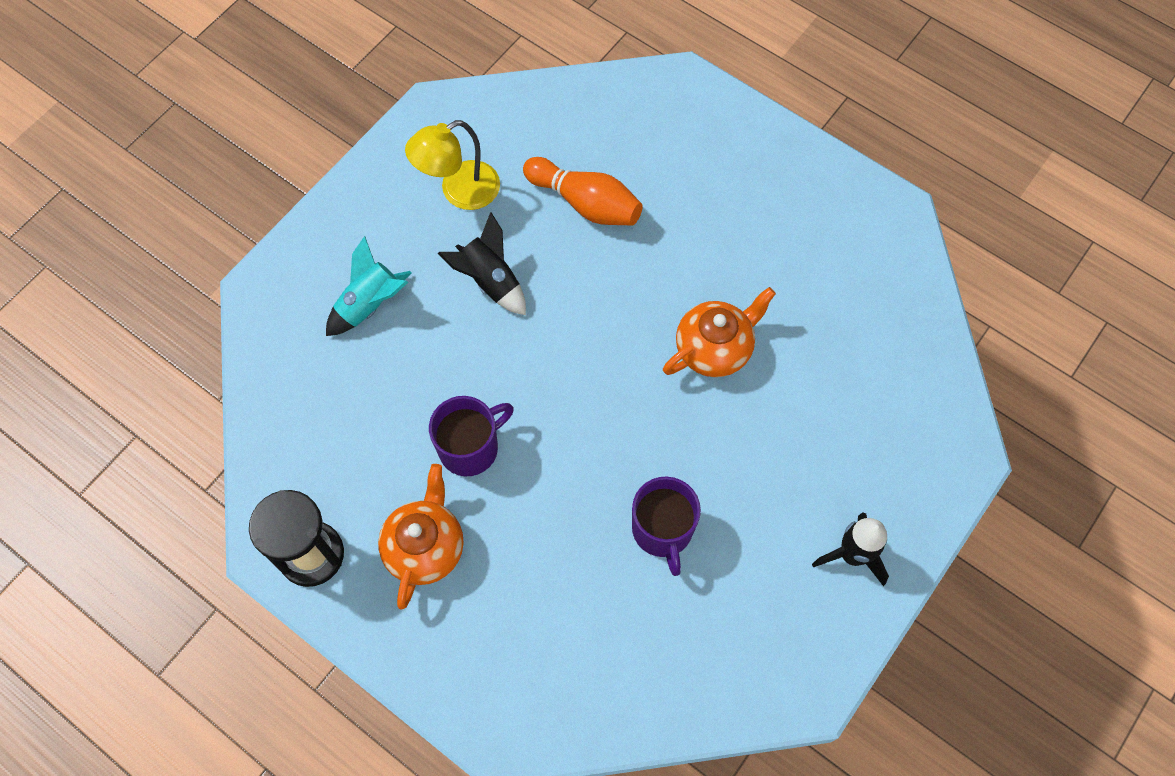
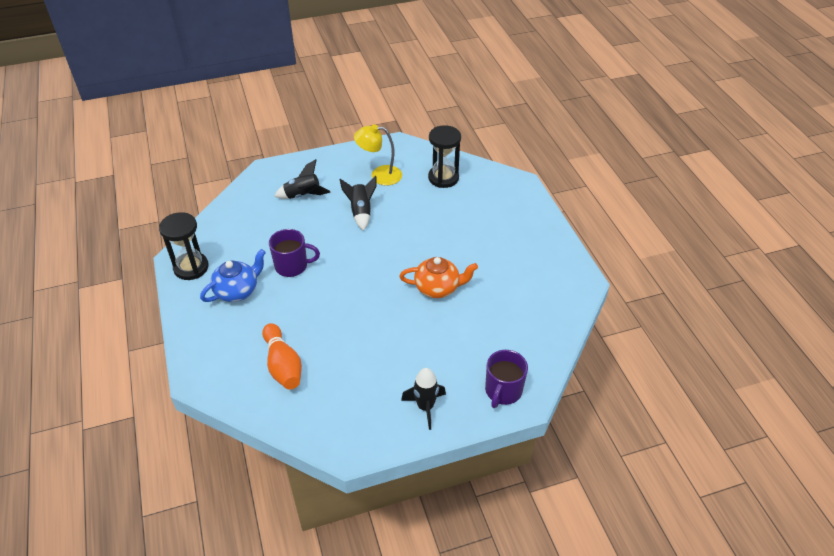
camera: 35 degrees right, 20 degrees down
(370, 305) = (303, 195): turquoise rocket -> black rocket
(425, 547) = (237, 291): orange teapot -> blue teapot
(562, 139) = (443, 178): none -> black hourglass
(585, 203) = (431, 205): orange bowling pin -> orange bowling pin (283, 365)
(662, 530) = (344, 344): purple mug -> purple mug (503, 391)

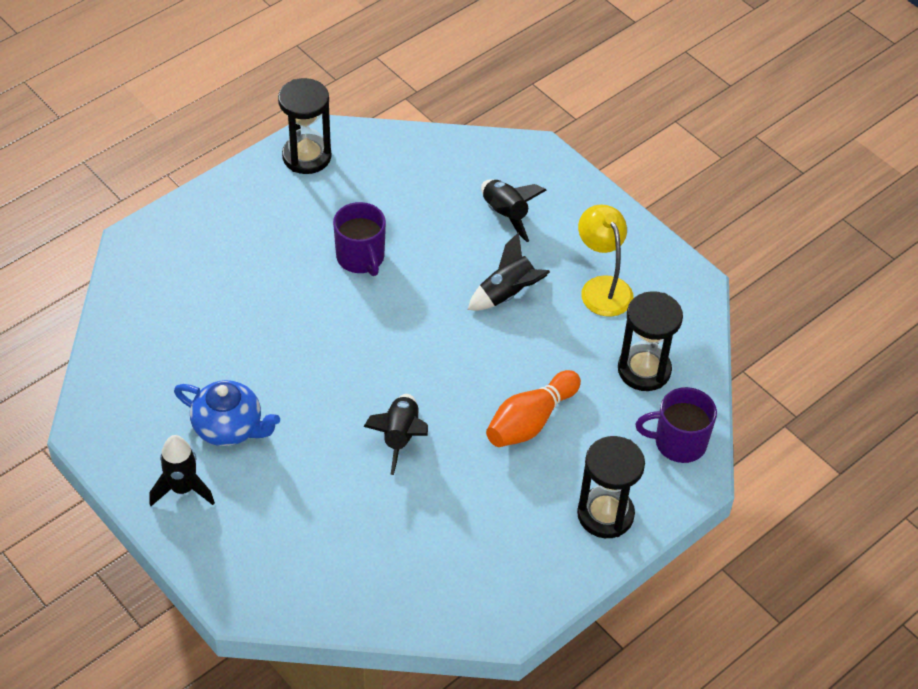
camera: 65 degrees right, 5 degrees up
(237, 291) = (289, 219): blue teapot -> blue teapot (229, 427)
(283, 365) = (189, 315): orange bowling pin -> orange bowling pin (530, 421)
(438, 288) = (400, 437): orange teapot -> black rocket
(503, 391) = (244, 570): purple mug -> purple mug (678, 442)
(529, 221) = (605, 514): none -> black hourglass

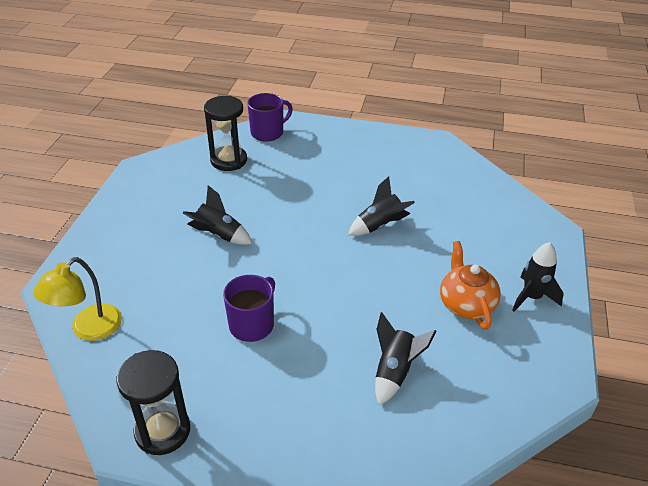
camera: 125 degrees left, 10 degrees down
(229, 427) = (466, 304): blue teapot -> orange teapot
(505, 215) = (141, 270): black rocket -> black rocket (395, 371)
(530, 421) = (310, 184): orange bowling pin -> none
(602, 287) = (175, 199): yellow lamp -> yellow lamp (89, 329)
(605, 514) = (340, 137): black hourglass -> none
(678, 442) = (268, 133): purple mug -> purple mug turned 90 degrees counterclockwise

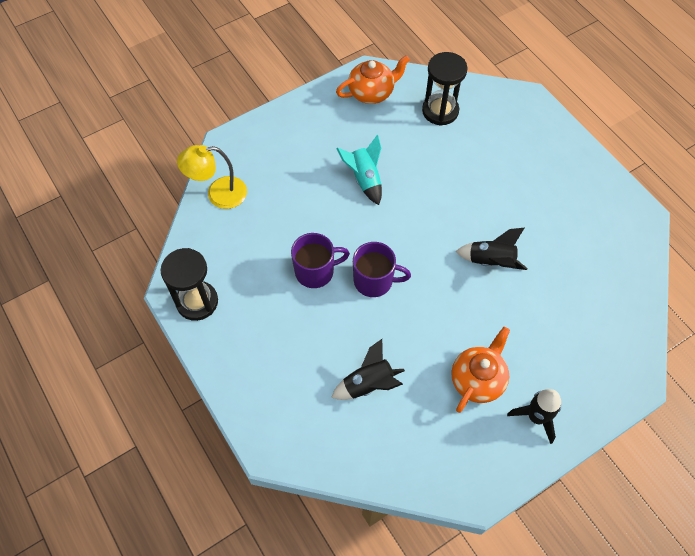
camera: 45 degrees right, 20 degrees up
(158, 178) = (372, 92): none -> orange teapot
(219, 235) = (364, 179): black rocket -> turquoise rocket
(268, 133) = (500, 102): purple mug -> purple mug (374, 281)

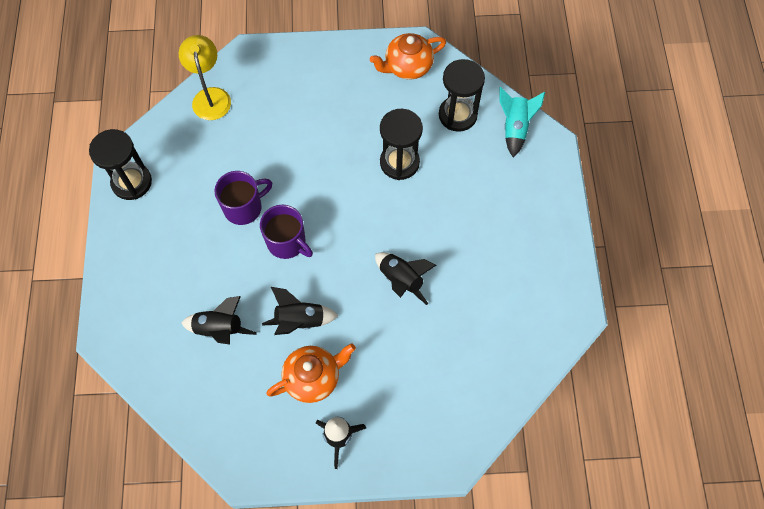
camera: 30 degrees right, 5 degrees up
(218, 194) = (210, 96): yellow lamp -> yellow lamp turned 60 degrees clockwise
(315, 271) = (244, 207): purple mug -> purple mug turned 45 degrees counterclockwise
(364, 179) = (343, 146): turquoise rocket -> turquoise rocket (515, 128)
(372, 92) = (407, 67): orange teapot -> orange teapot turned 150 degrees clockwise
(421, 170) = (399, 162): none -> black hourglass
(432, 339) = (300, 321): none -> black rocket

